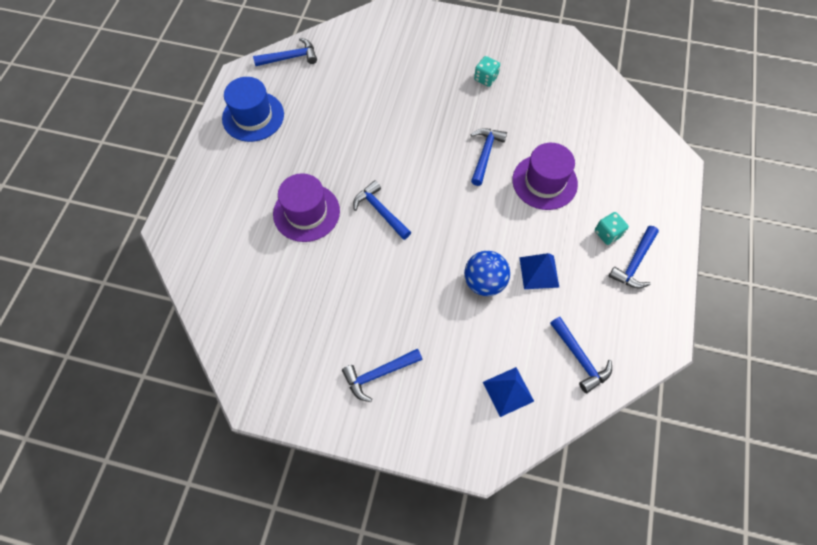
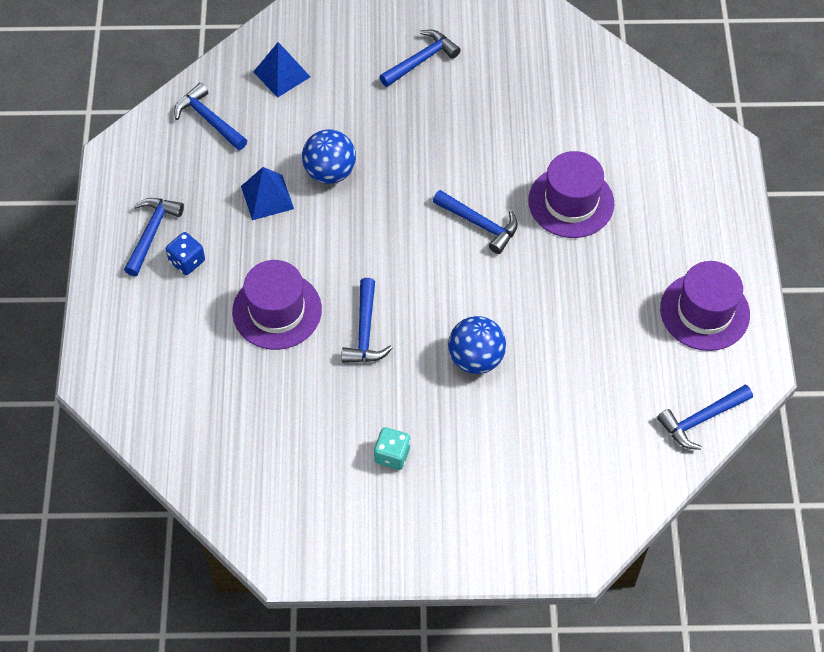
camera: 165 degrees right, 5 degrees down
(253, 116) = (704, 312): blue hat -> purple hat
(415, 121) = (476, 358): none -> blue ball
(607, 233) = (187, 261): turquoise dice -> blue dice

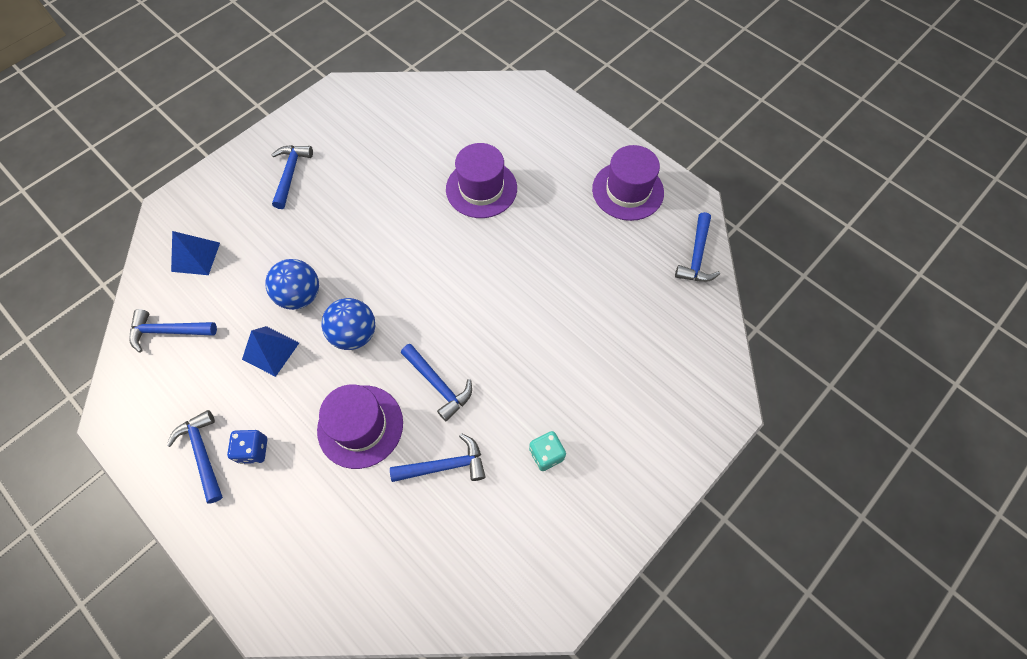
camera: 45 degrees left, 5 degrees up
(476, 358) = (529, 337): blue ball -> blue ball (354, 334)
(479, 224) = (439, 248): blue hammer -> blue hammer (445, 466)

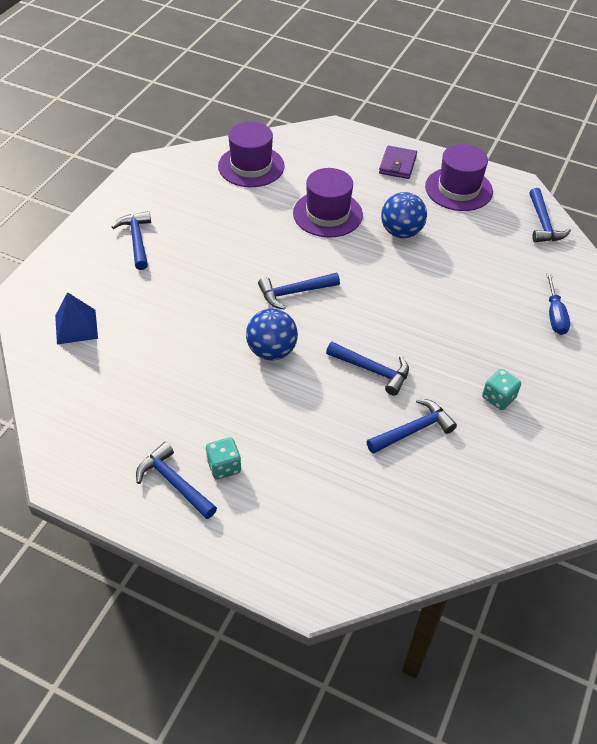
camera: 20 degrees left, 15 degrees down
(168, 331) = (82, 393): blue hammer -> blue hammer (294, 292)
(253, 450) = (224, 466): blue dice -> turquoise dice
(271, 351) = (196, 383): blue pyramid -> none
(300, 296) = (201, 333): blue ball -> blue ball (401, 232)
(360, 426) = (317, 420): purple hat -> purple hat (251, 166)
(579, 146) = (397, 165): none -> purple wallet
(653, 372) = (554, 315): none -> blue screwdriver

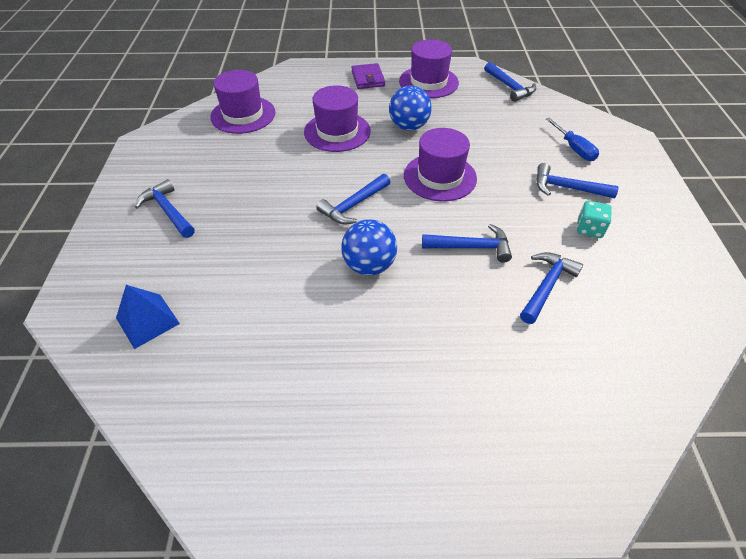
camera: 25 degrees left, 0 degrees up
(174, 483) = (361, 449): blue hammer -> blue hammer (567, 188)
(224, 466) = (401, 404): turquoise dice -> none
(393, 295) = (440, 177): none -> purple hat

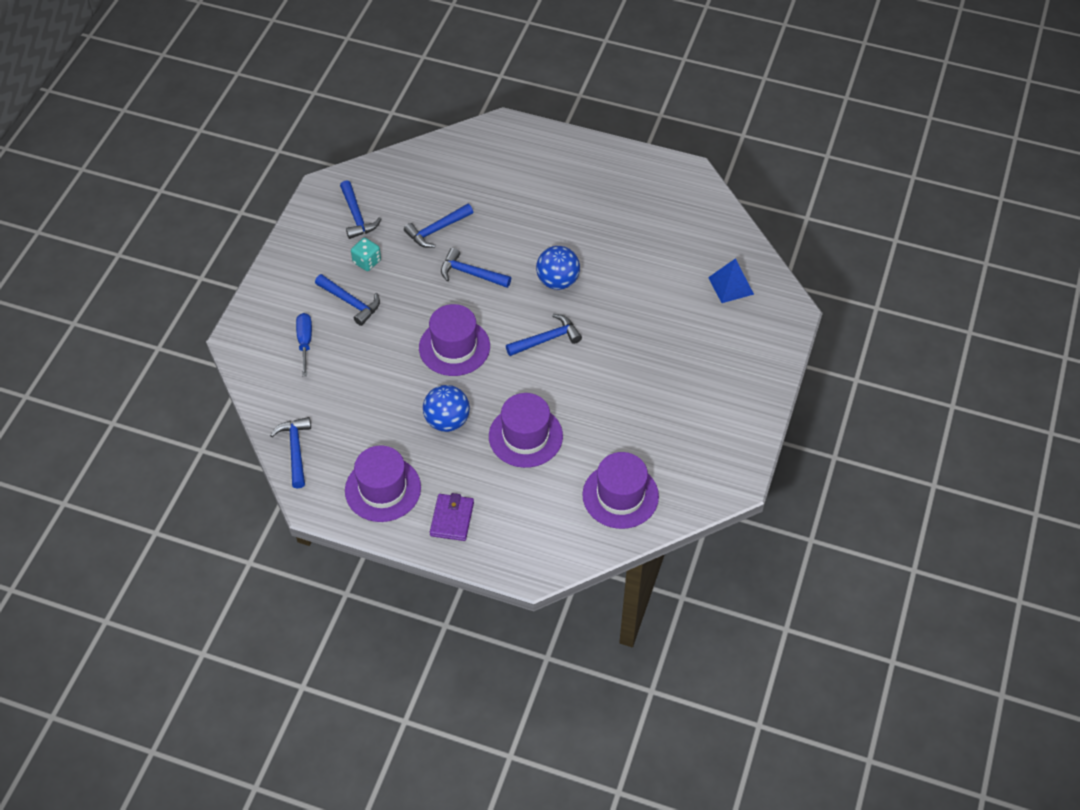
camera: 160 degrees left, 5 degrees up
(168, 211) = (711, 381): blue hammer -> blue hammer (356, 216)

